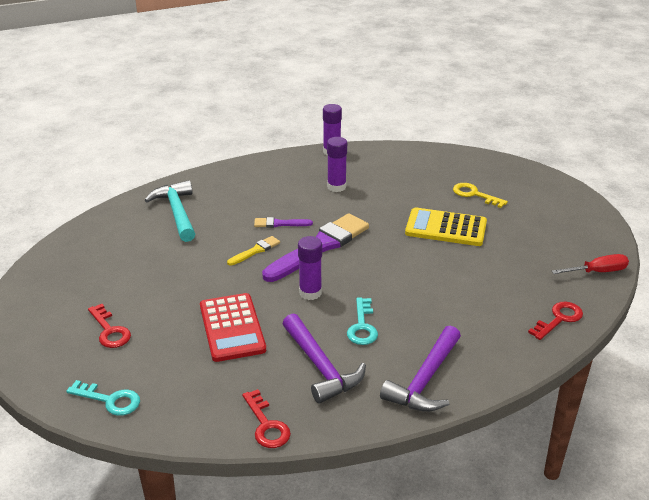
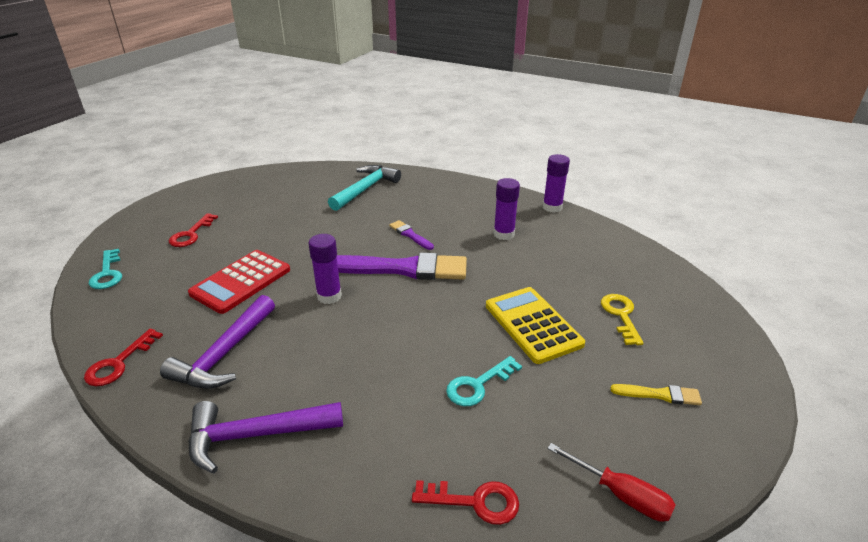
camera: 50 degrees right, 0 degrees up
(255, 251) = (357, 242): yellow brush -> yellow brush (659, 395)
(362, 326) = (308, 349): turquoise key -> turquoise key (478, 385)

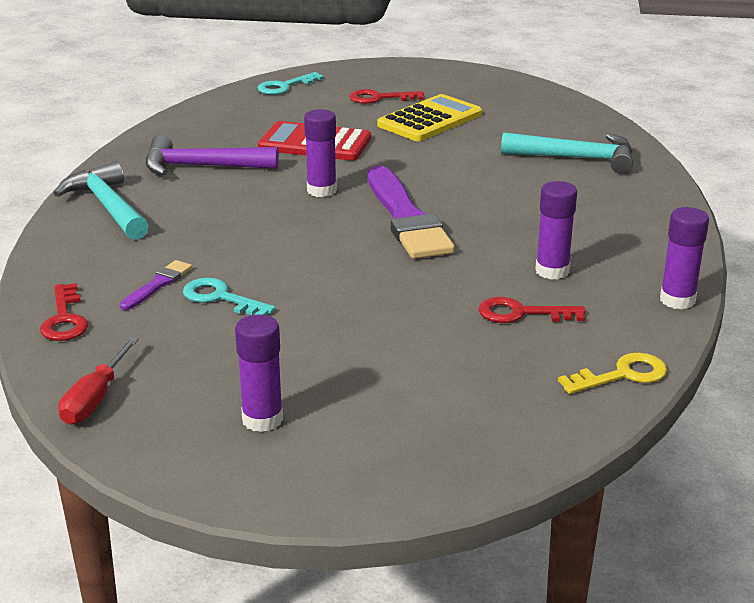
camera: 70 degrees right, 5 degrees down
(119, 363) = (168, 130): red key -> red key (522, 313)
(256, 435) = (108, 207): purple hammer -> turquoise hammer
(410, 235) = (488, 208): purple brush -> purple brush (158, 284)
(532, 325) = (349, 318): yellow calculator -> yellow calculator (430, 120)
(621, 315) = (414, 382): yellow key -> yellow key (621, 375)
(659, 395) = (262, 419): yellow brush -> purple glue stick

